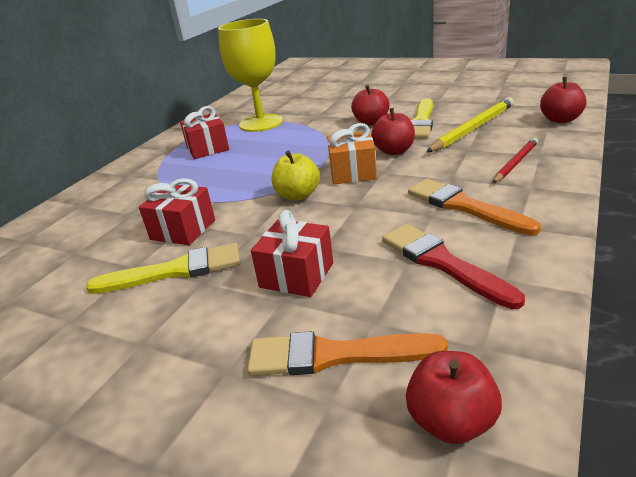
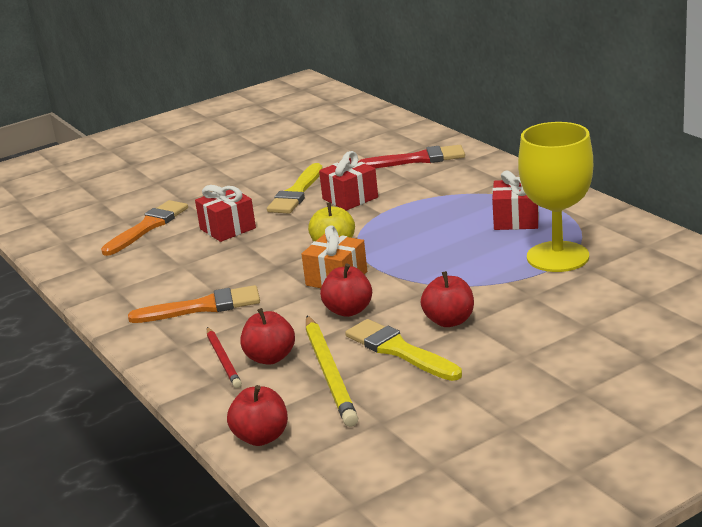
camera: 120 degrees right, 5 degrees down
(443, 263) = (160, 276): red brush -> red brush (417, 159)
(451, 421) = (71, 243): red apple -> red apple (270, 358)

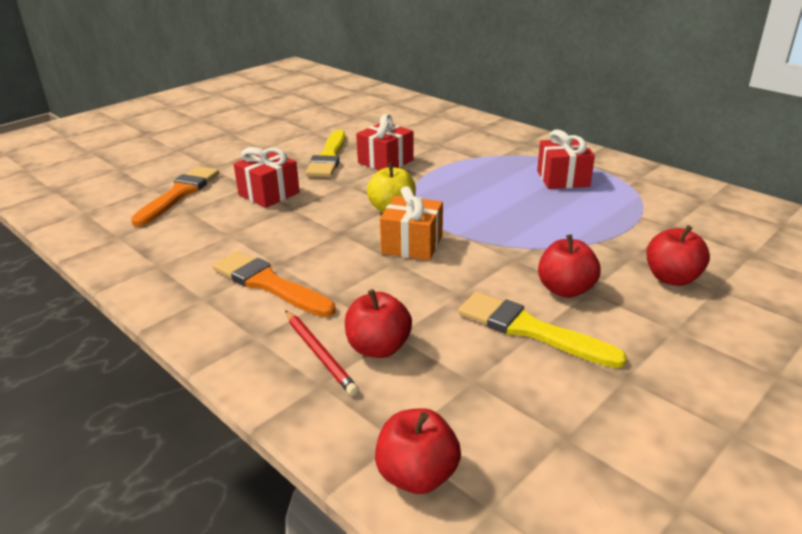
camera: 15 degrees left, 5 degrees up
(202, 307) = (269, 284): orange brush -> orange brush turned 120 degrees counterclockwise
(329, 373) = (462, 366): yellow pencil -> none
(348, 310) = (444, 281): red apple -> red apple (671, 278)
(417, 159) = (432, 126): red brush -> none
(557, 257) = (630, 214): yellow goblet -> none

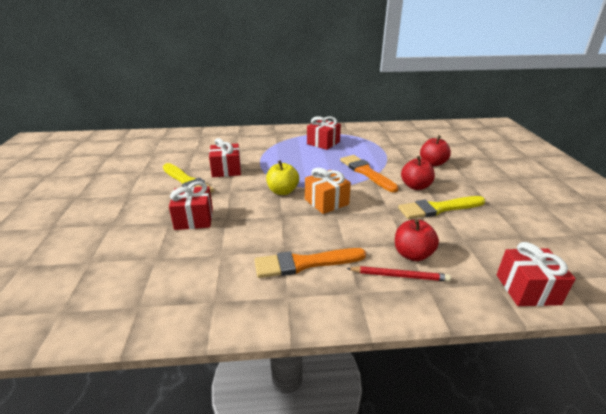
camera: 50 degrees left, 0 degrees up
(179, 194) = (125, 253): orange brush -> orange brush (366, 172)
(417, 475) = (527, 289): red apple -> red gift

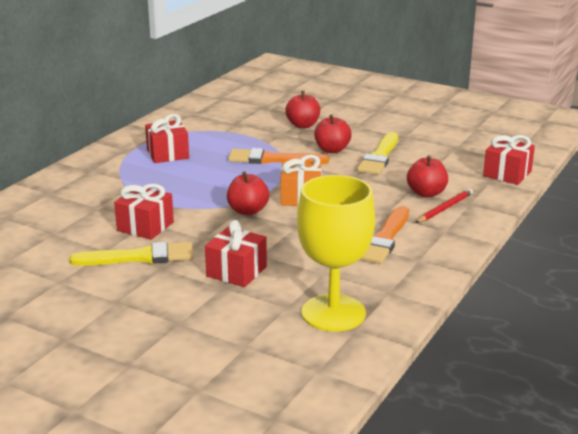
camera: 55 degrees left, 5 degrees down
(158, 284) = (333, 313): none -> yellow goblet
(282, 191) = (248, 211): yellow apple -> red apple

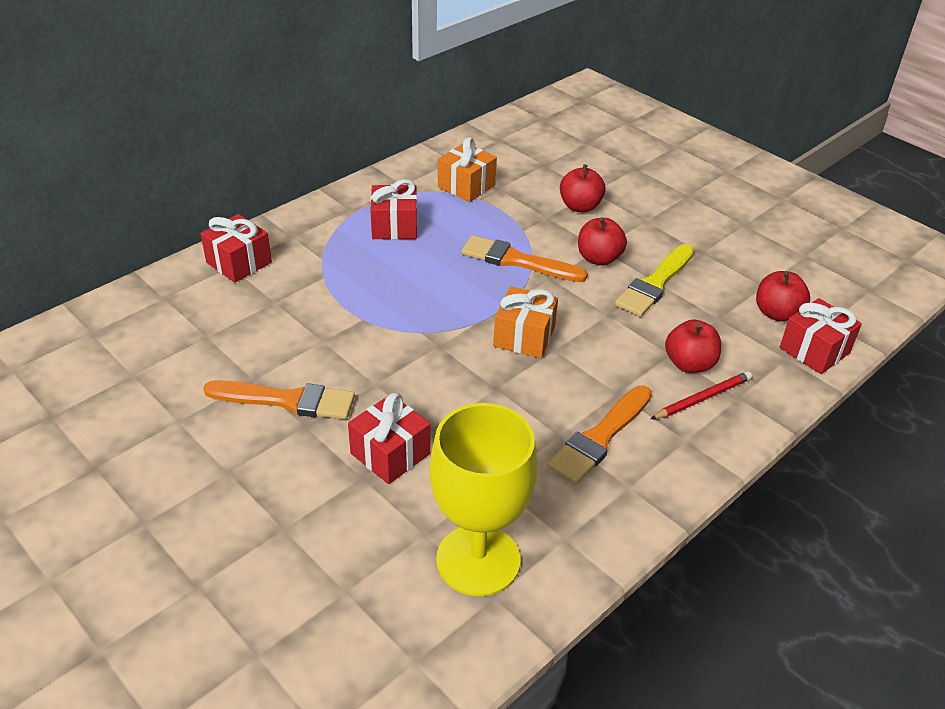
camera: 15 degrees right, 15 degrees up
(139, 257) = (286, 400): yellow brush -> orange brush
(145, 226) = (316, 348): red gift -> red gift (239, 262)
(211, 125) = (466, 186): none -> orange gift
(248, 211) = (449, 347): red apple -> red apple (777, 313)

